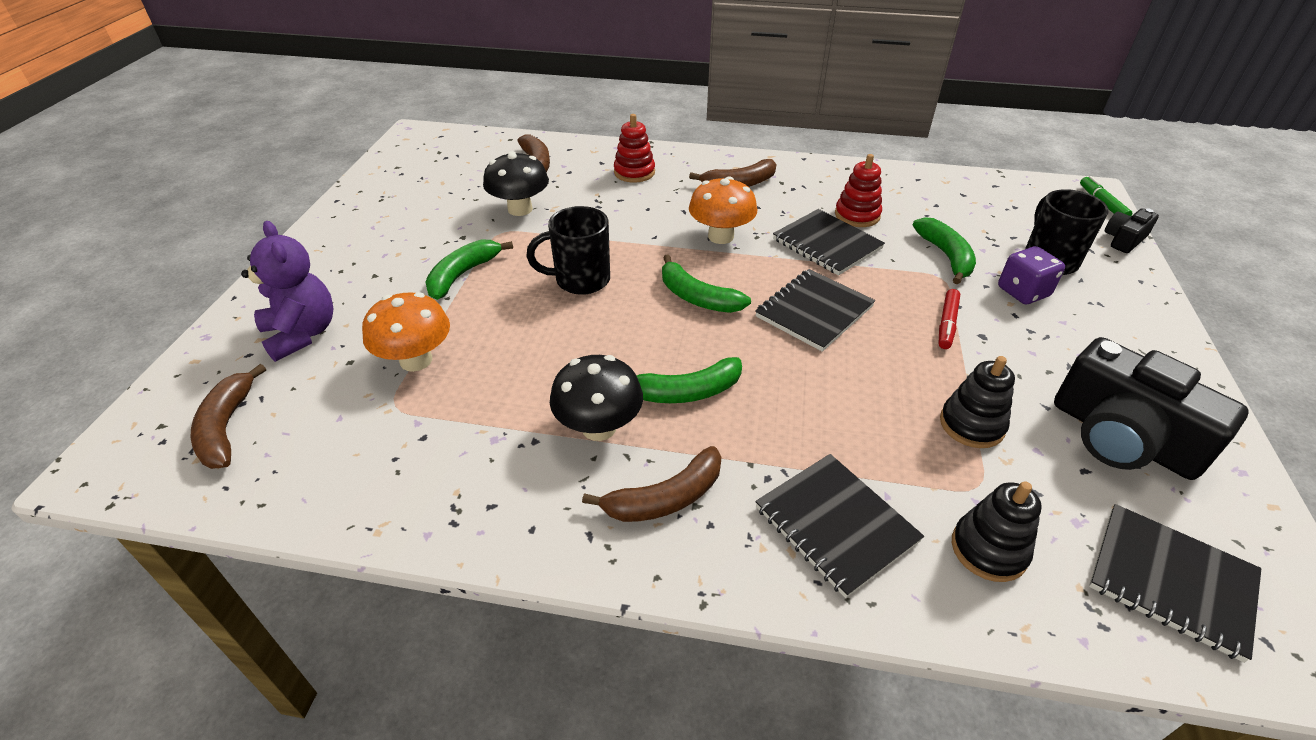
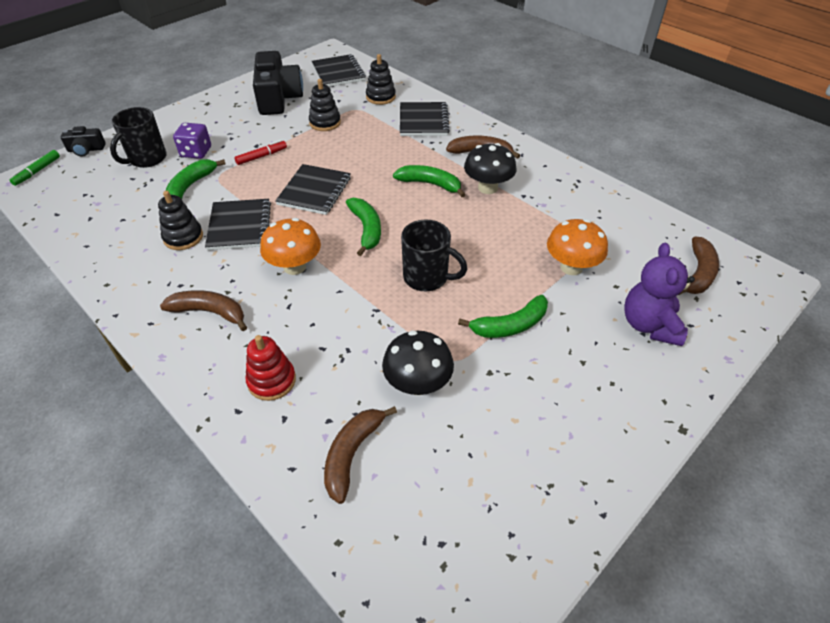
camera: 145 degrees left, 5 degrees up
(814, 312) = (314, 191): black notebook -> black notebook turned 60 degrees counterclockwise
(857, 215) = (183, 237): red stacking toy -> black stacking toy

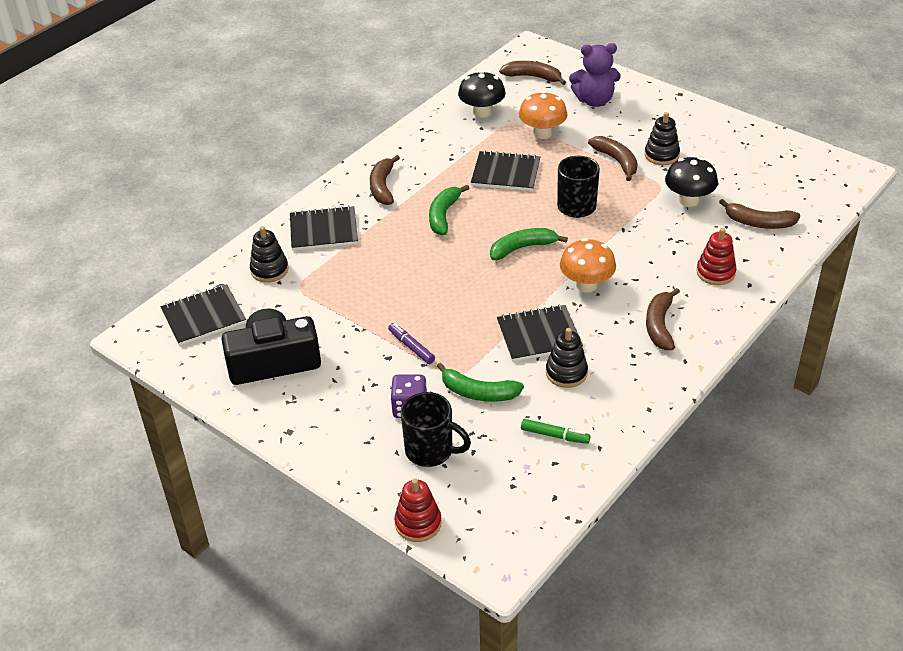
camera: 95 degrees left, 5 degrees down
(37, 171) = (475, 556): green marker -> green marker (555, 435)
(86, 150) = (418, 523): black camera -> red stacking toy
(261, 156) = (411, 347): red marker -> purple marker
(314, 191) = (470, 292): black notebook -> black notebook (505, 173)
(325, 123) = (332, 308): black stacking toy -> black stacking toy (661, 155)
(487, 188) = (443, 179): black mushroom -> black mushroom (482, 112)
(510, 326) = (617, 161): green banana -> brown banana

